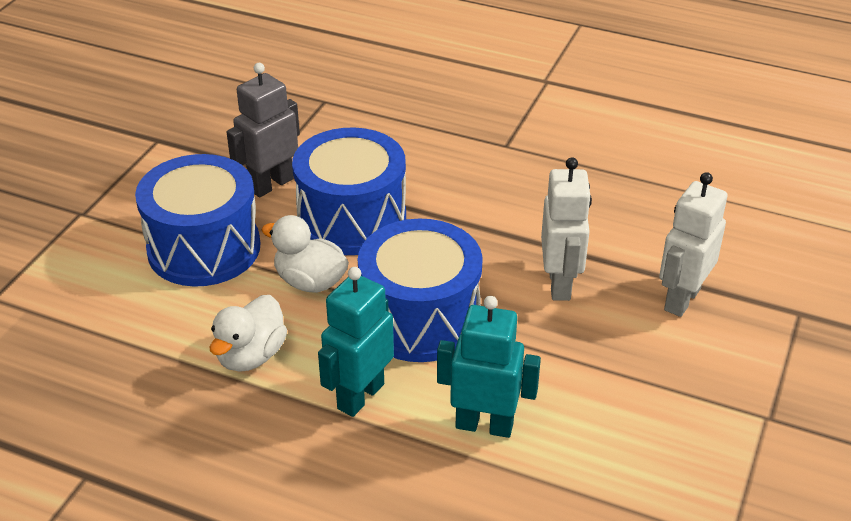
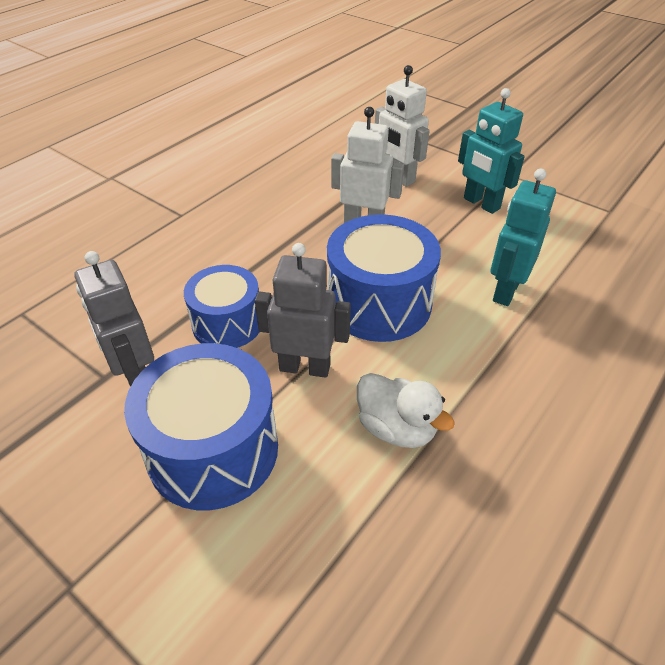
camera: 75 degrees left, 5 degrees up
(310, 282) = (305, 367): white duck -> grey robot
(352, 219) = (227, 323): blue drum -> blue drum, size x0.65
(360, 396) = (464, 356): turquoise robot -> turquoise robot (481, 204)

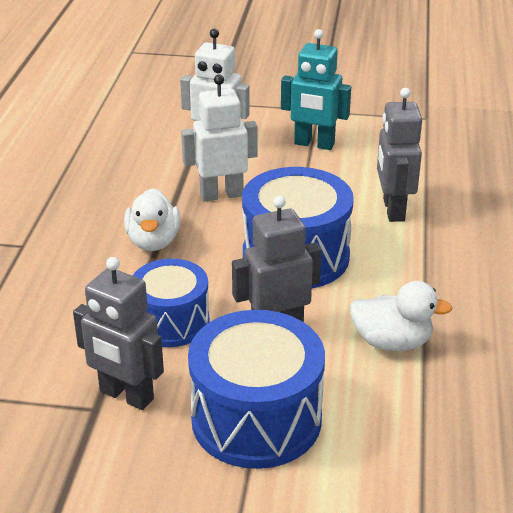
camera: 30 degrees left, 10 degrees down
(275, 246) = (153, 241): none -> white duck
(505, 291) = (393, 210): turquoise robot -> grey robot

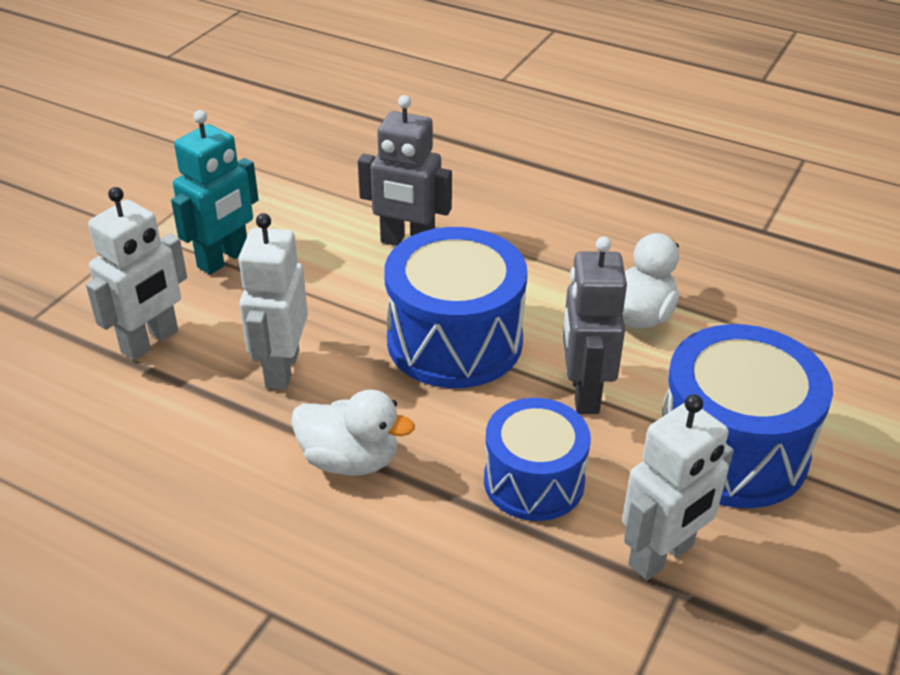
camera: 70 degrees left, 5 degrees up
(126, 395) = (661, 556): grey robot -> white robot

